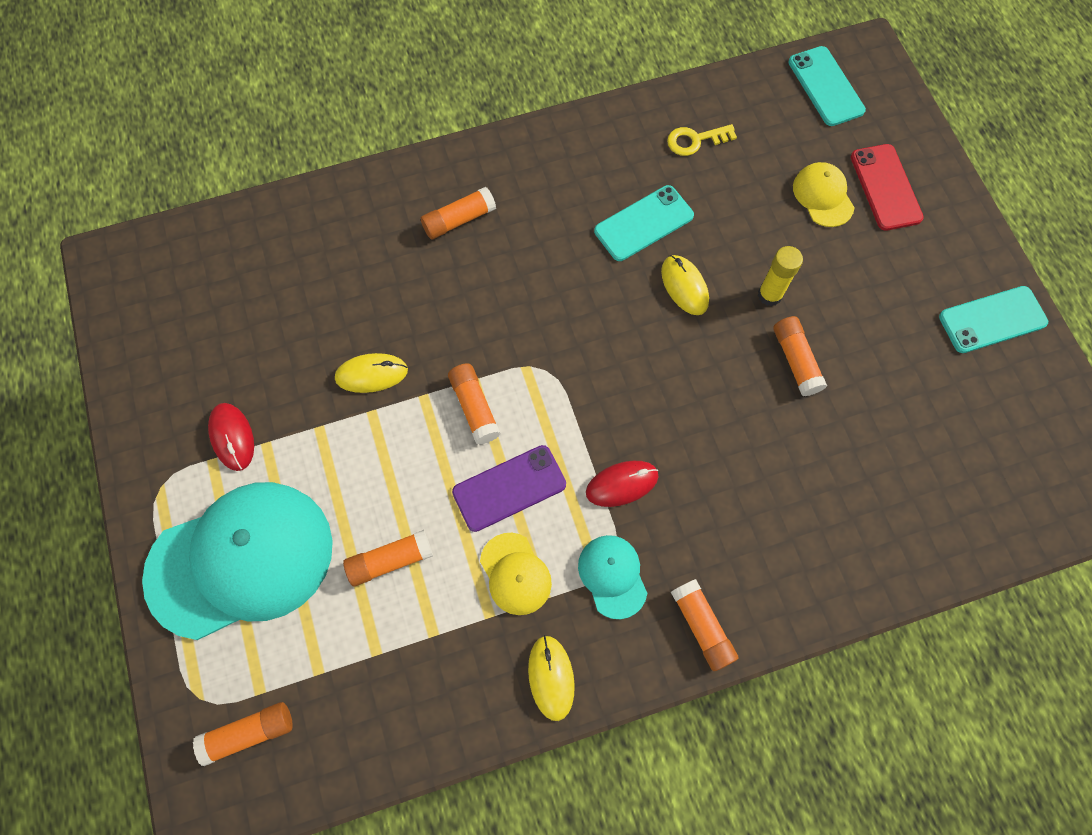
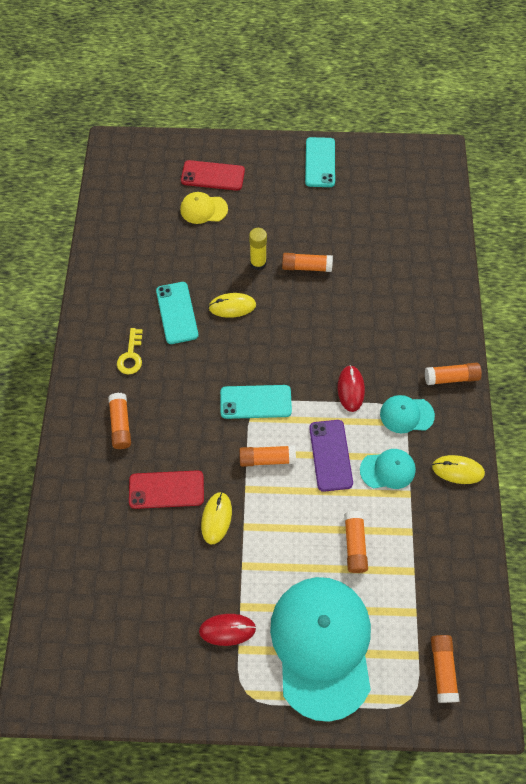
camera: 70 degrees left, 5 degrees down
(390, 303) = (166, 489): none -> red phone
(515, 574) = (387, 470): yellow cap -> turquoise cap
(695, 140) = (129, 261): yellow key -> yellow key (131, 356)
(826, 86) = (126, 176): turquoise phone -> turquoise phone (255, 402)

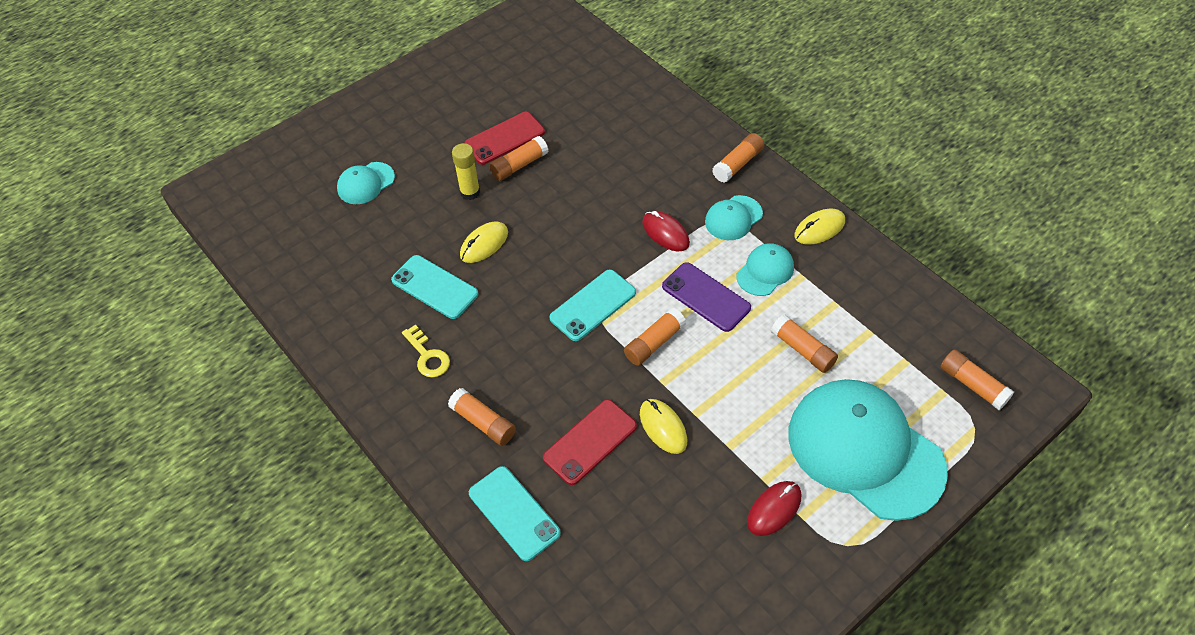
camera: 40 degrees left, 10 degrees down
(203, 209) = (366, 183): yellow cap -> turquoise cap
(213, 176) = (344, 150): red phone -> red phone (504, 138)
(320, 162) = (440, 75): turquoise phone -> turquoise phone (514, 513)

